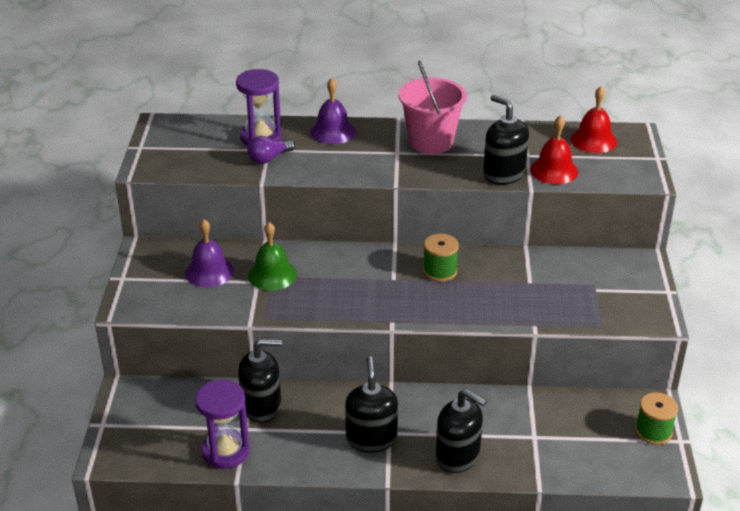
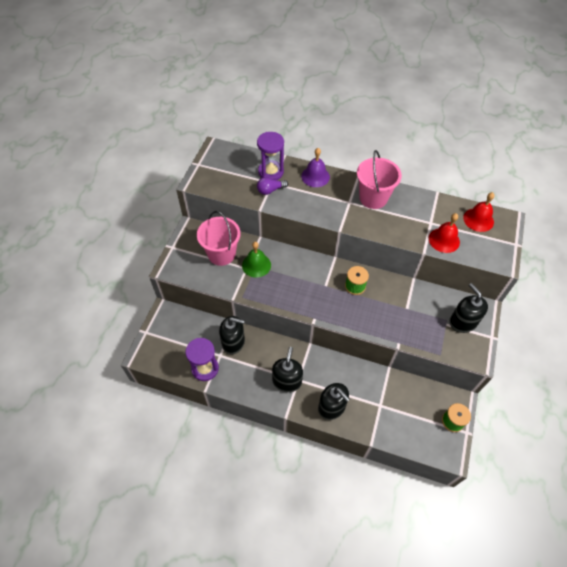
camera: 15 degrees right, 20 degrees up
(209, 272) = (221, 254): purple bell -> pink bucket
(503, 174) = (410, 235): black soap dispenser -> black soap dispenser (463, 322)

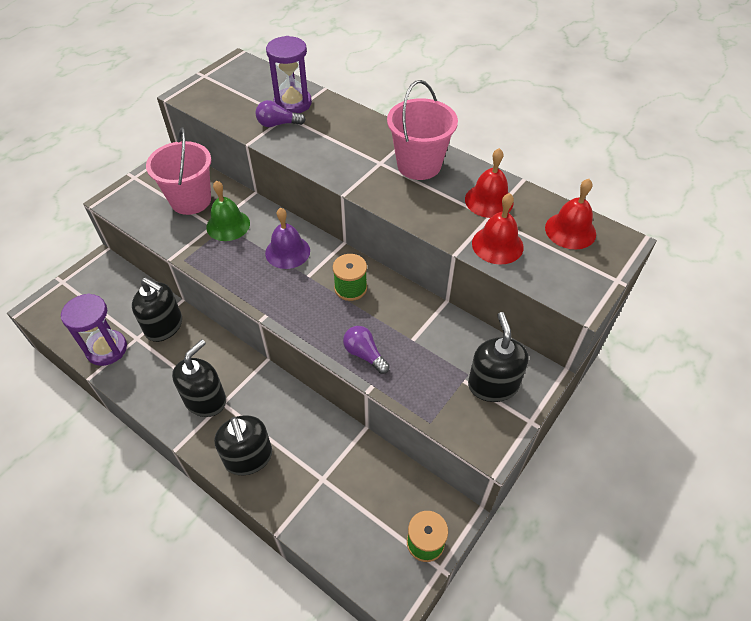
camera: 20 degrees right, 5 degrees down
(315, 176) = (351, 121): purple bell -> purple bell (287, 251)
(385, 326) = (364, 354): none -> purple light bulb
(425, 212) = (489, 200): none -> red bell

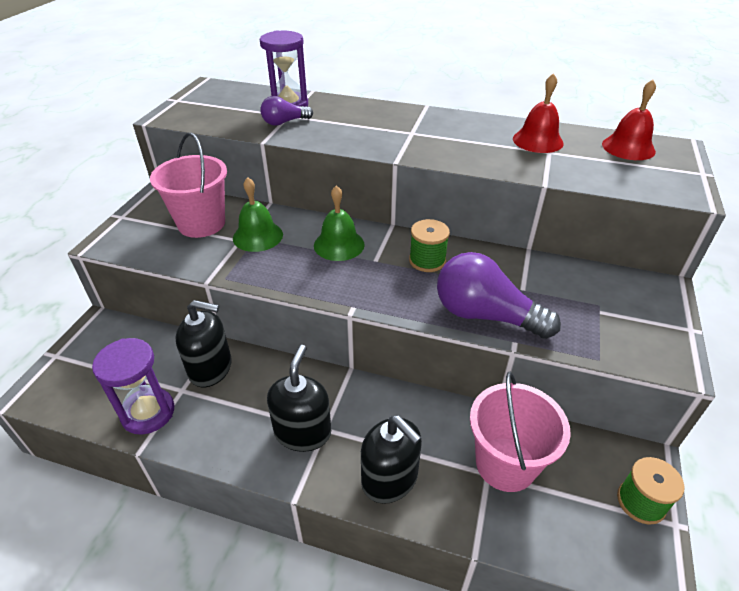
camera: 20 degrees left, 10 degrees down
(287, 251) = (339, 245): purple bell -> green bell
(364, 354) = (485, 315): purple light bulb -> purple light bulb, size x1.88
(419, 165) = (450, 128): pink bucket -> pink bucket (505, 464)
(493, 385) = (630, 307): black soap dispenser -> none
(497, 245) = (576, 170): red bell -> none

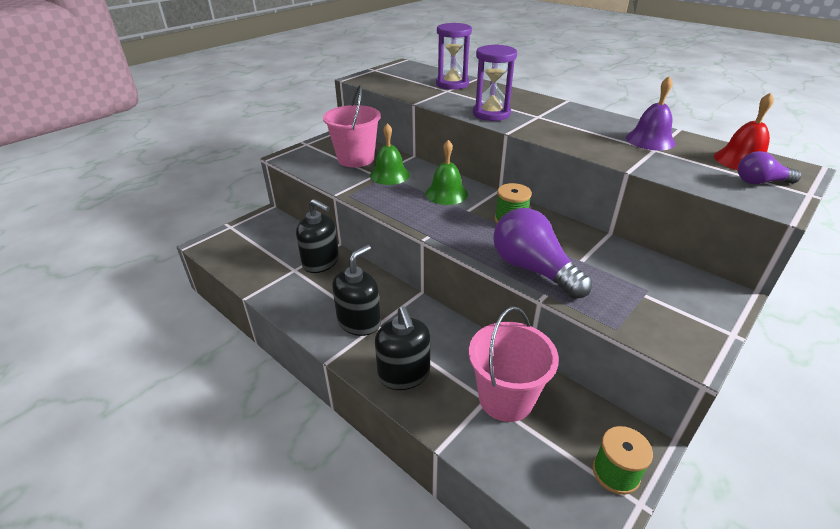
camera: 25 degrees right, 5 degrees down
(148, 413) = (265, 277): purple hourglass -> purple hourglass (491, 114)
(284, 122) = (440, 94): purple light bulb -> purple light bulb (760, 182)
(537, 141) = (650, 140): red bell -> purple bell

